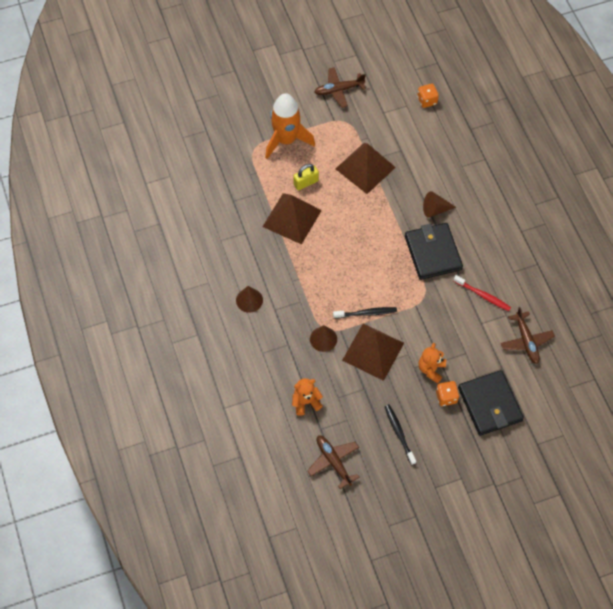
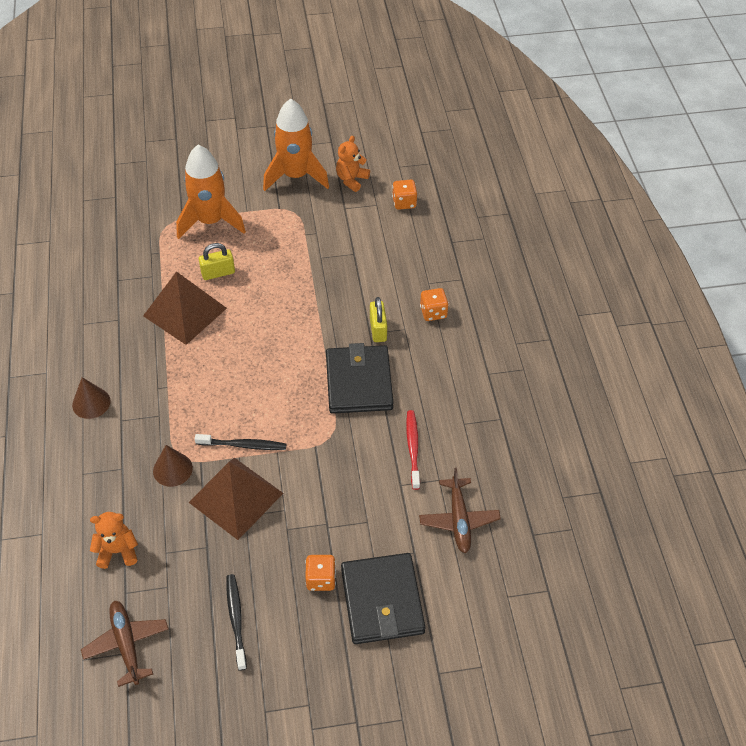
camera: 10 degrees right, 10 degrees down
(338, 90) = (296, 176): brown plane -> orange rocket
(365, 168) = (300, 267): brown pyramid -> none
(431, 369) = (310, 536): orange teddy bear -> orange teddy bear (351, 180)
(435, 209) = (378, 329): brown cone -> yellow padlock
(471, 189) = (433, 312): none -> orange dice
(483, 295) = (413, 448): red toothbrush -> red toothbrush turned 135 degrees counterclockwise

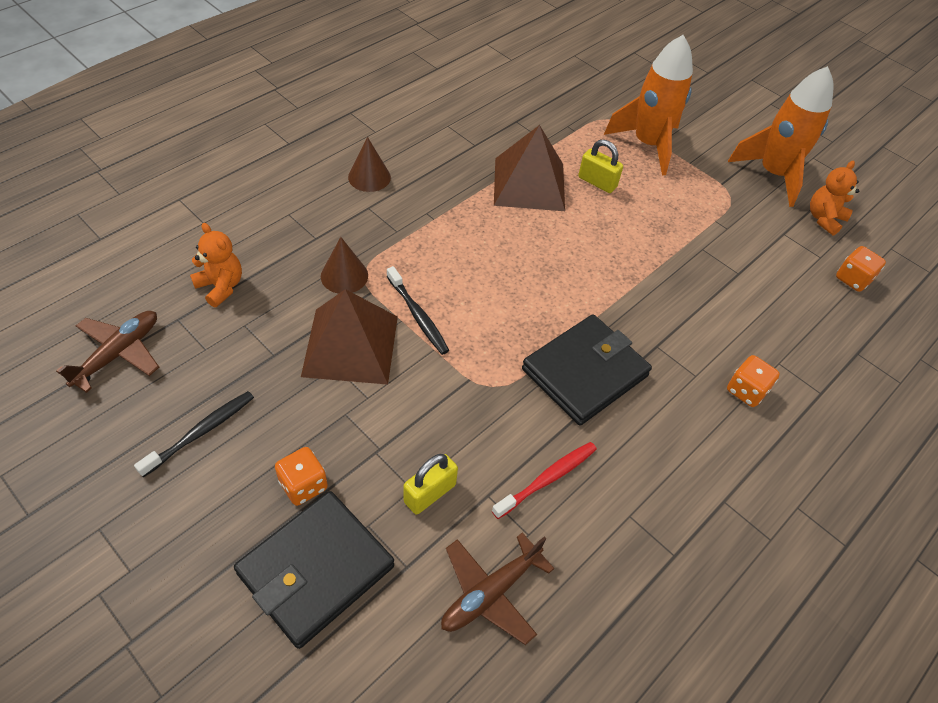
camera: 50 degrees right, 0 degrees up
(351, 180) = (824, 219): orange teddy bear -> orange teddy bear turned 45 degrees counterclockwise
(378, 329) = (669, 350): yellow padlock -> yellow padlock (429, 493)

